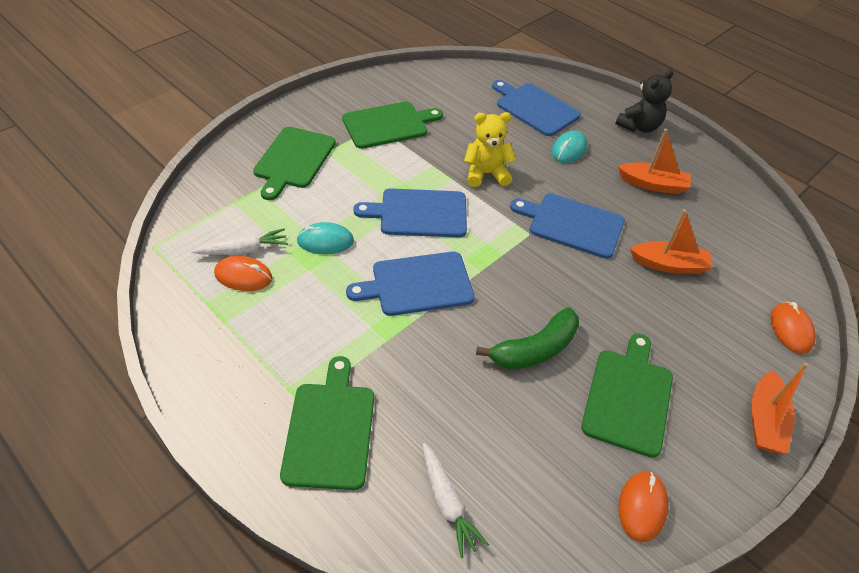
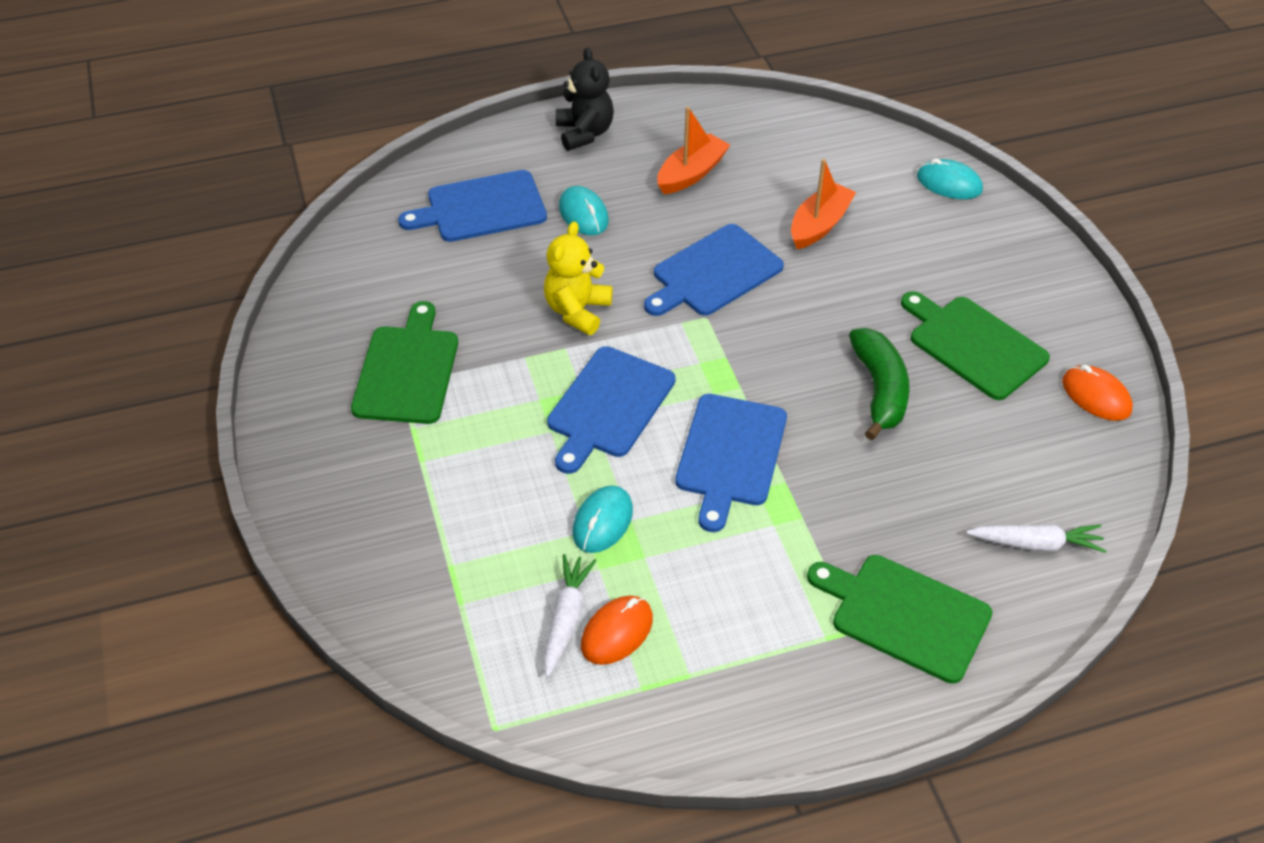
camera: 60 degrees left, 0 degrees up
(293, 160) = (411, 504): green cutting board -> none
(764, 421) = (1042, 262): orange boat -> none
(790, 329) = (949, 183): orange mouse -> turquoise mouse

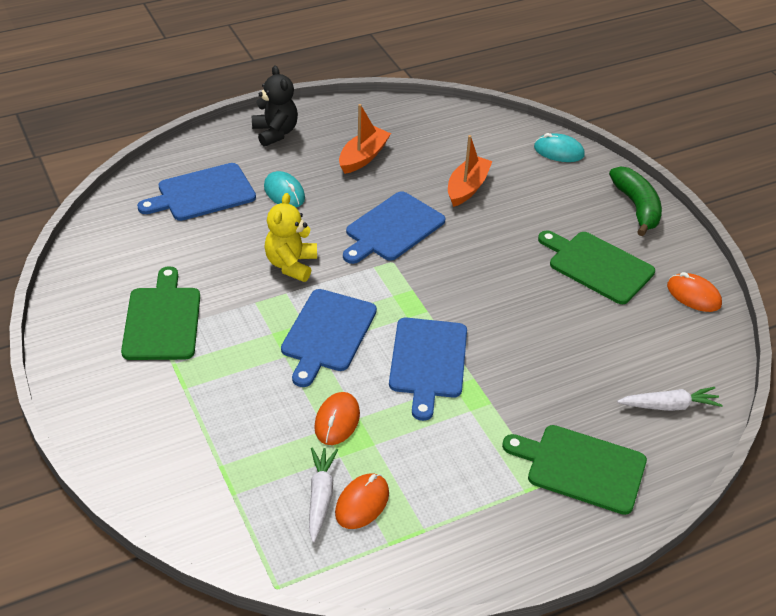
camera: 10 degrees left, 5 degrees down
(602, 522) = (337, 421): turquoise mouse -> orange mouse
(879, 390) = (533, 304): green banana -> green banana (636, 207)

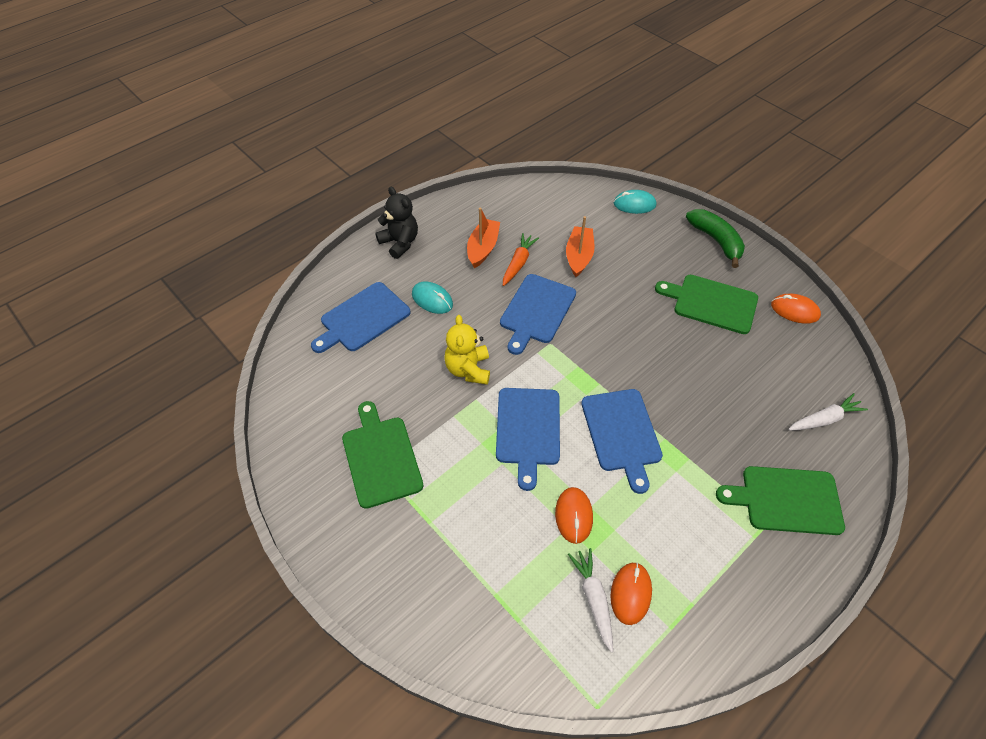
camera: 15 degrees left, 10 degrees up
(395, 179) = (518, 263): none -> orange carrot

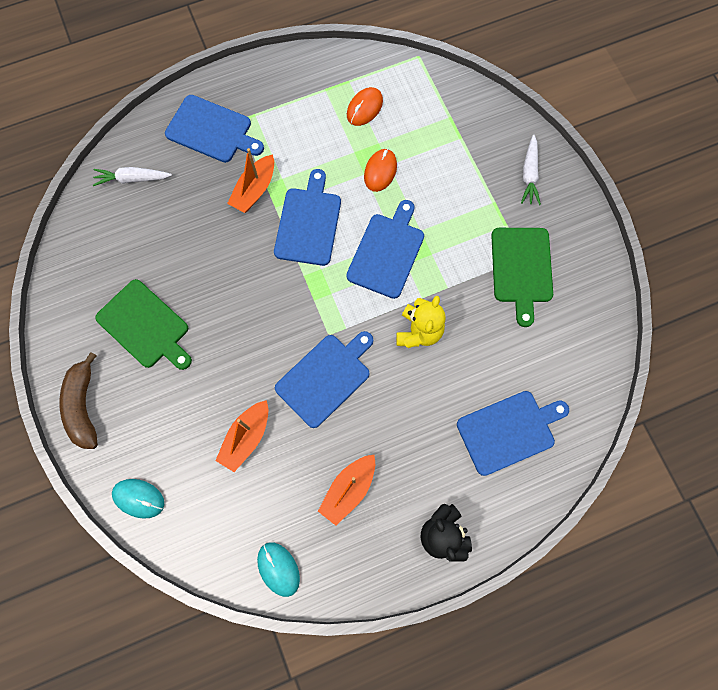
camera: 160 degrees left, 20 degrees up
(432, 299) = (429, 431): turquoise mouse -> turquoise mouse (278, 569)
(518, 263) = (317, 451): orange carrot -> none
(593, 599) = (392, 113): white carrot -> white carrot (529, 174)
(696, 449) = (254, 190): none -> orange boat
(716, 241) = (84, 406): green banana -> brown banana
(786, 500) = (212, 130): green cutting board -> blue cutting board
(794, 310) = (72, 289): orange mouse -> none

